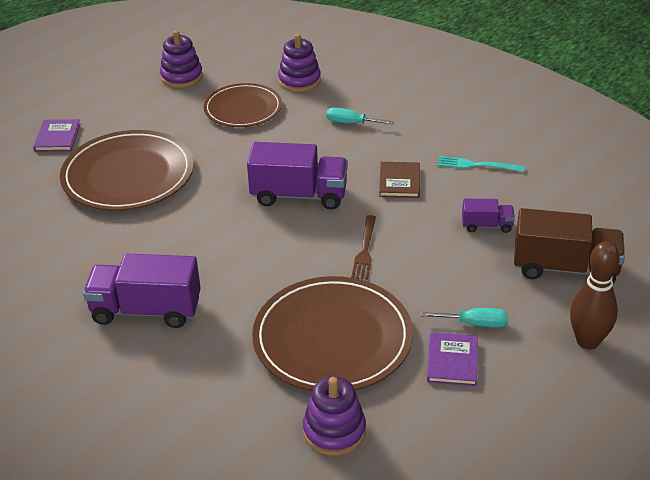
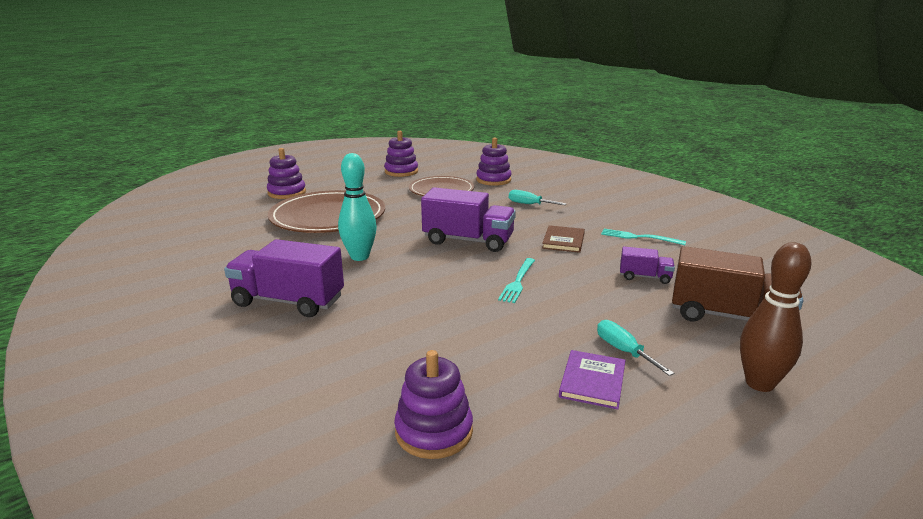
camera: 10 degrees right, 15 degrees down
(57, 137) = (287, 193): purple book -> purple stacking toy
(191, 236) = (359, 257): none -> turquoise bowling pin
(332, 338) = (462, 345): brown plate -> none
(365, 250) = (518, 282): brown fork -> turquoise fork
(475, 323) = (623, 351): turquoise screwdriver -> turquoise screwdriver turned 135 degrees counterclockwise

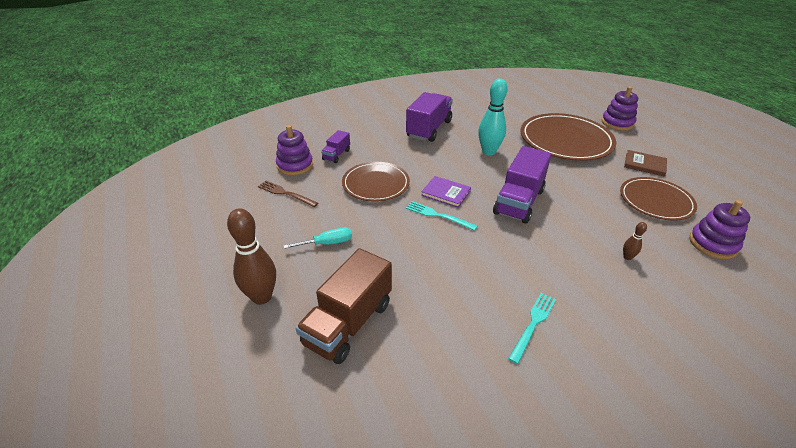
camera: 100 degrees right, 15 degrees up
(401, 171) = (711, 180): purple stacking toy -> none
(466, 331) = (376, 184): none -> brown plate
(529, 204) = (627, 257): turquoise screwdriver -> brown bowling pin
(532, 420) = (285, 193): none -> brown fork
(563, 241) = (520, 259): brown book -> brown book (644, 164)
(592, 381) = (304, 221): purple book -> purple book (445, 193)
(645, 277) = (433, 293): purple truck -> purple truck (336, 155)

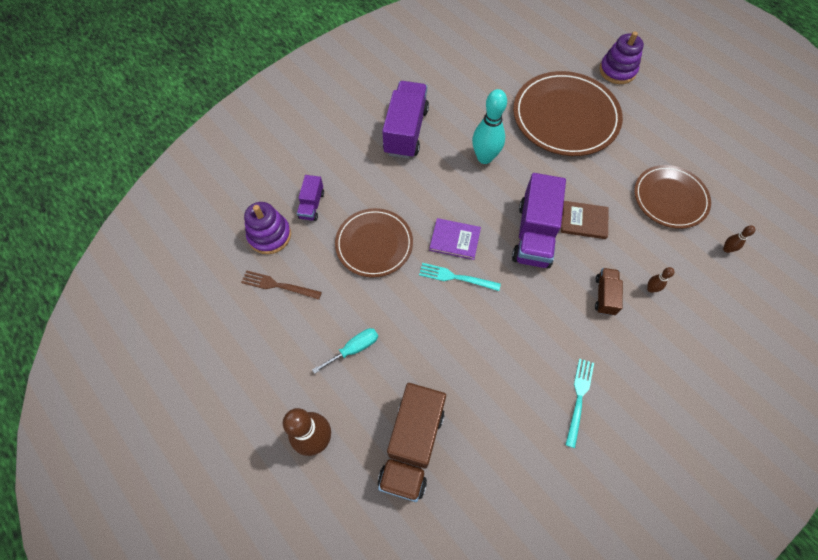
camera: 15 degrees left, 25 degrees up
(578, 253) = (605, 295): none -> brown truck
(644, 164) = (654, 140): brown book -> brown book (584, 221)
(713, 244) = (726, 249): purple stacking toy -> brown bowling pin

